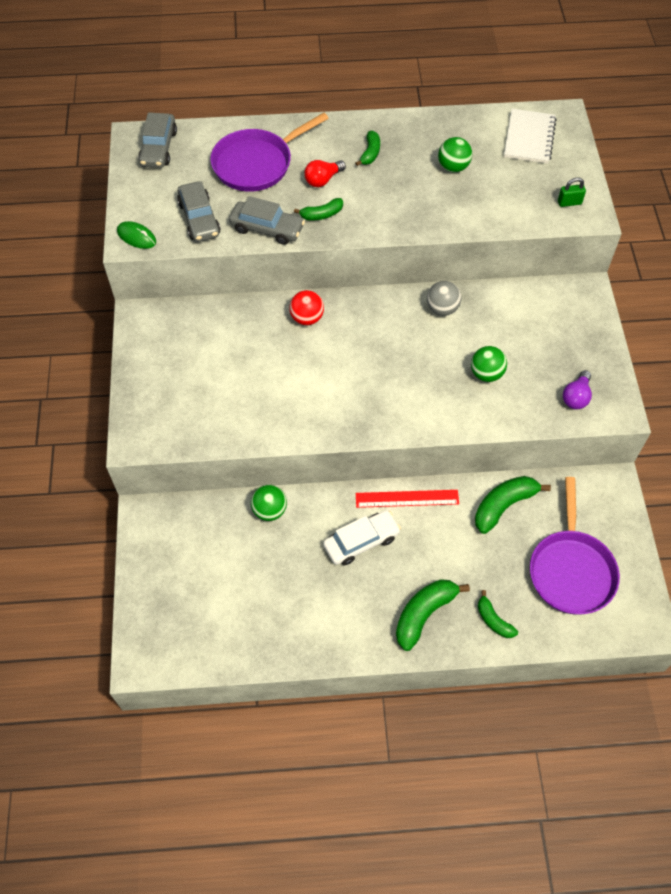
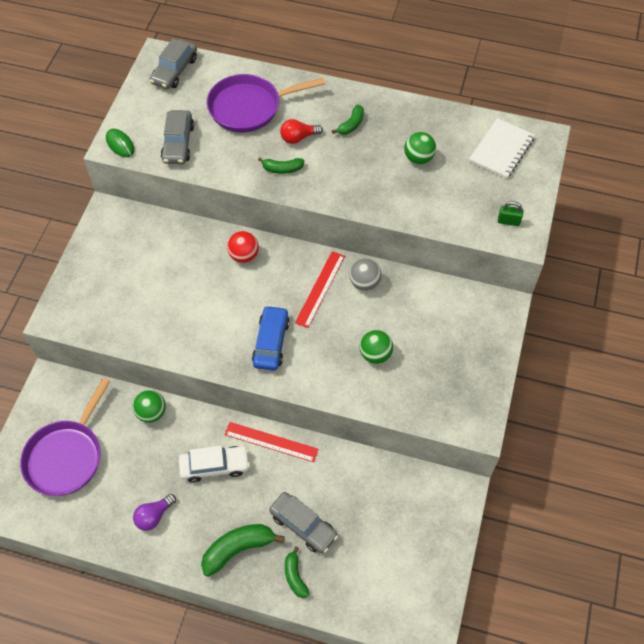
camera: 20 degrees right, 0 degrees up
(267, 228) = (230, 168): grey car -> grey car (303, 525)
(377, 394) = (271, 342): none -> blue car
(401, 327) = (320, 289): none -> red ruler
(504, 506) = (352, 477): green banana -> none
(571, 570) = (384, 556): purple pan -> purple pan (66, 456)
(576, 397) = (446, 401): purple light bulb -> purple light bulb (154, 516)

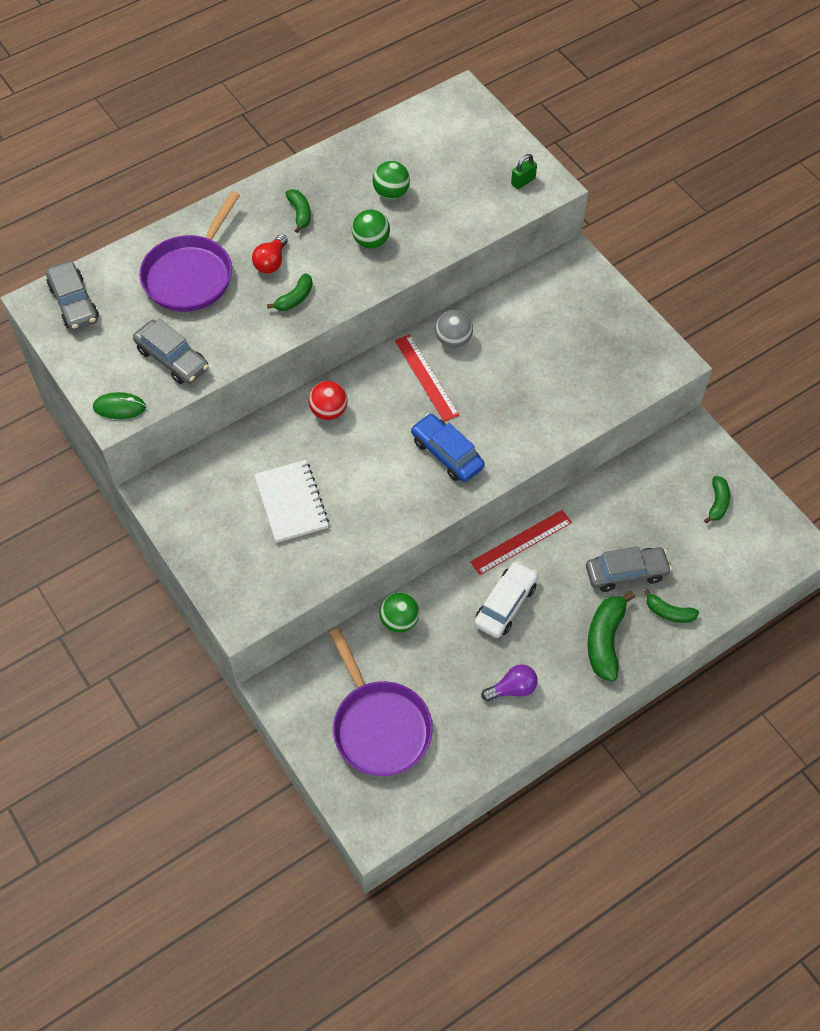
camera: 50 degrees left, 0 degrees up
(154, 516) = (512, 689): purple light bulb -> purple light bulb turned 105 degrees counterclockwise
(375, 354) = (535, 384): green ball -> green ball (371, 241)
(415, 547) = (717, 503): none -> green banana
(501, 150) = (444, 132): white notebook -> white notebook (291, 502)

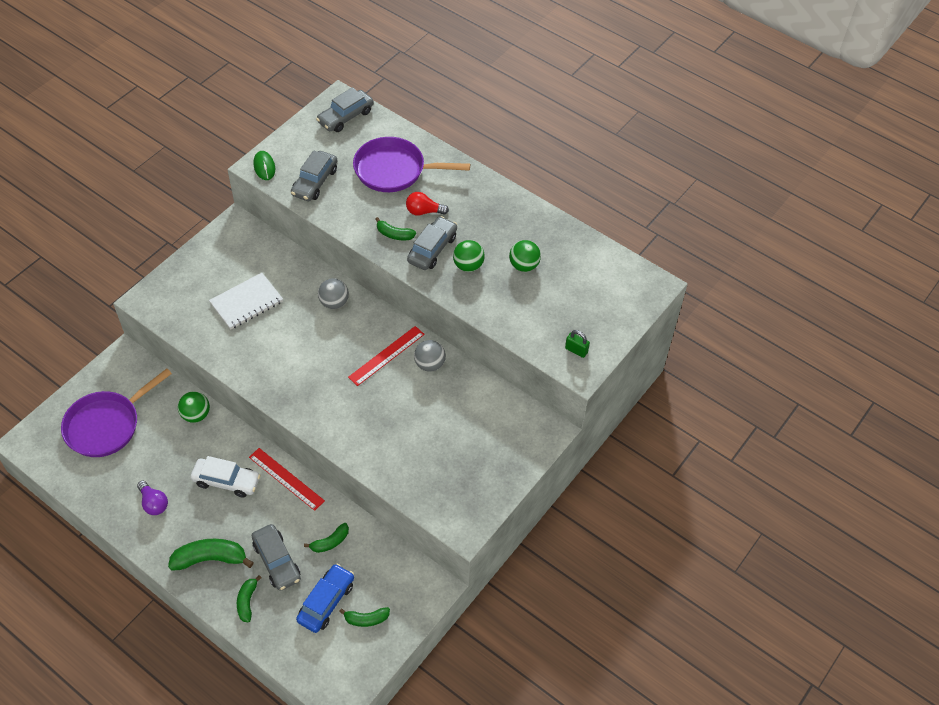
camera: 70 degrees right, 5 degrees down
(300, 213) = (478, 215): green banana -> green banana (330, 542)
(328, 411) = (334, 302): red ball -> grey ball
(332, 268) = (432, 249): none -> grey car
(447, 454) = (318, 387): blue car -> blue car (326, 602)

